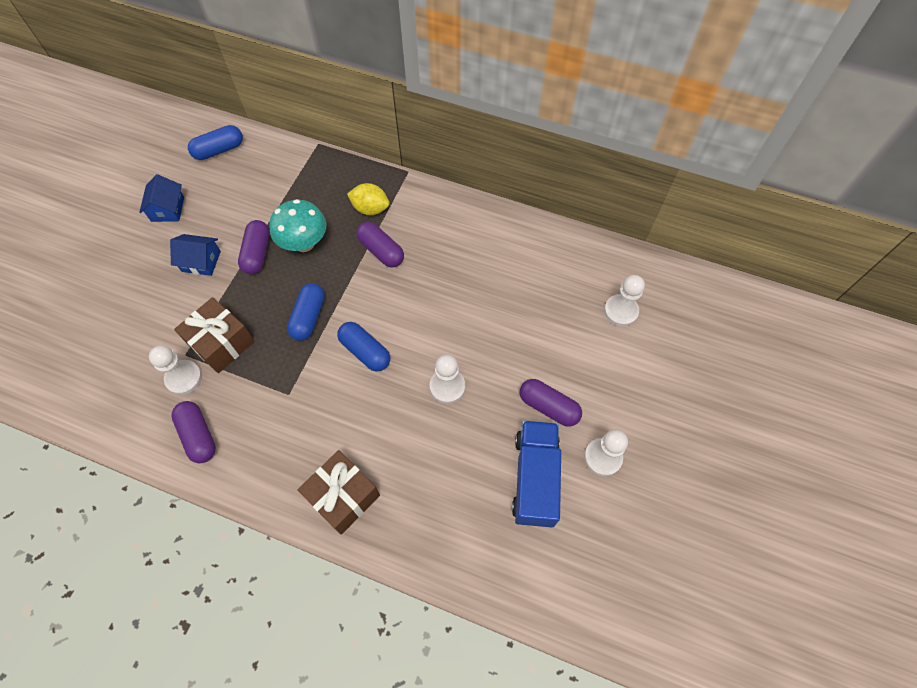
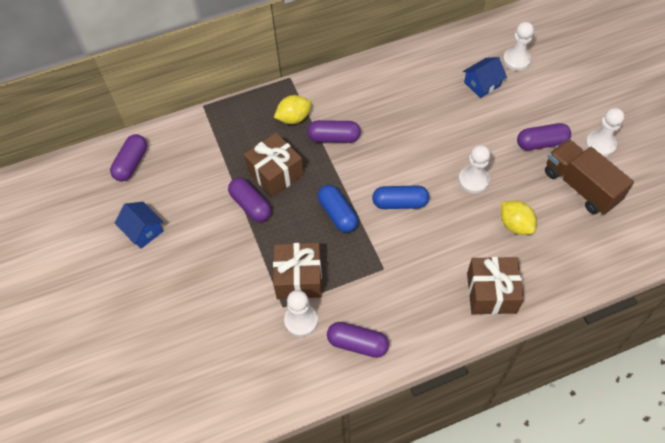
camera: 40 degrees left, 5 degrees down
(201, 261) = (215, 242): blue house -> blue house (482, 84)
(219, 150) = (131, 163): blue capsule -> purple capsule
(304, 243) = (275, 173): turquoise mushroom -> brown gift
(434, 458) = (515, 225): none -> yellow lemon
(535, 478) = (580, 186): blue truck -> brown truck

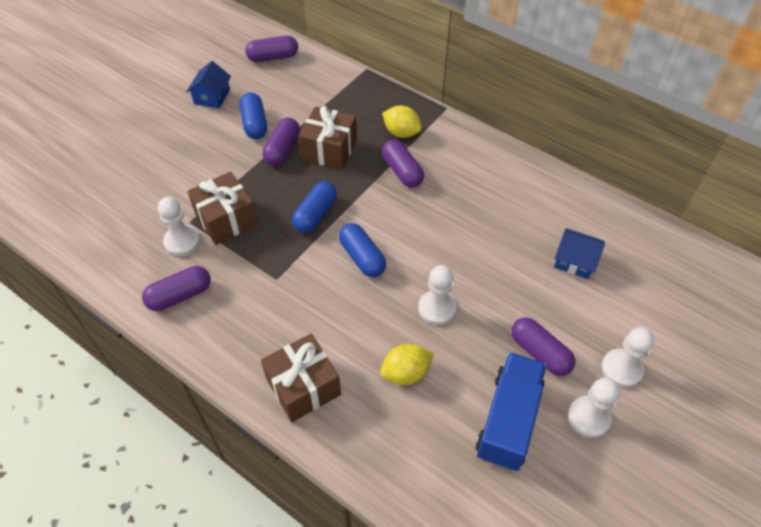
camera: 55 degrees right, 5 degrees down
(204, 212) = (254, 124): none -> blue capsule
(357, 344) = (180, 295): purple capsule -> purple capsule turned 75 degrees clockwise
(515, 225) = (406, 373): yellow lemon -> yellow lemon turned 45 degrees clockwise
(516, 60) = (639, 278): white pawn -> white pawn (621, 369)
(580, 186) = (508, 420): brown truck -> blue truck

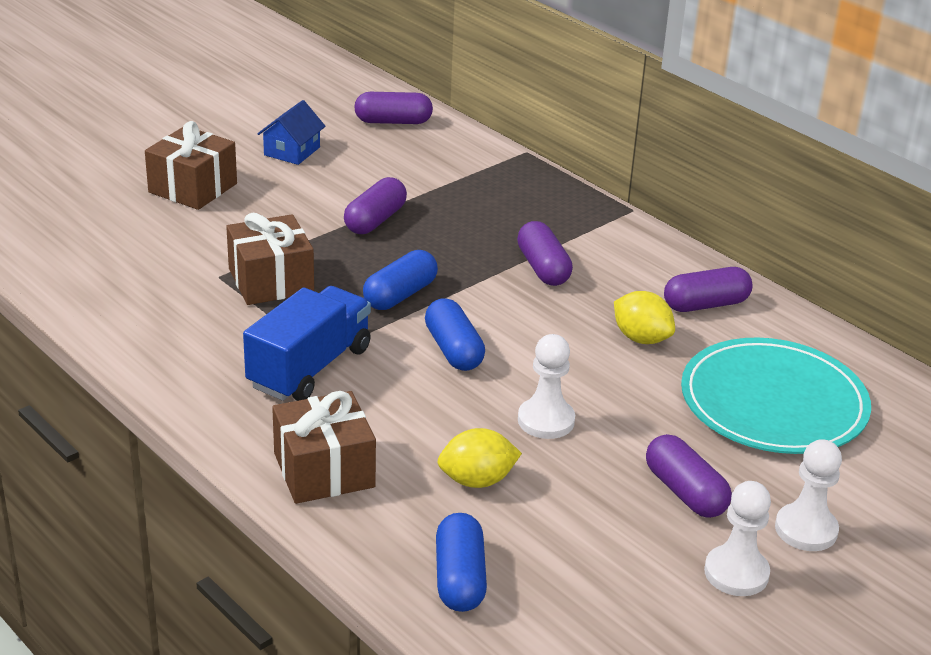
camera: 10 degrees right, 20 degrees down
(180, 295) = (181, 349): purple capsule -> purple capsule (705, 305)
(182, 241) = (201, 295): white pawn -> none
(254, 124) = (343, 188): blue capsule -> blue capsule (459, 578)
(329, 149) = (443, 230): brown gift -> brown gift (193, 188)
(401, 133) = (556, 227): yellow lemon -> yellow lemon (641, 338)
(508, 420) = (613, 555): blue truck -> blue truck (309, 368)
(575, 261) = (773, 402): blue house -> turquoise plate

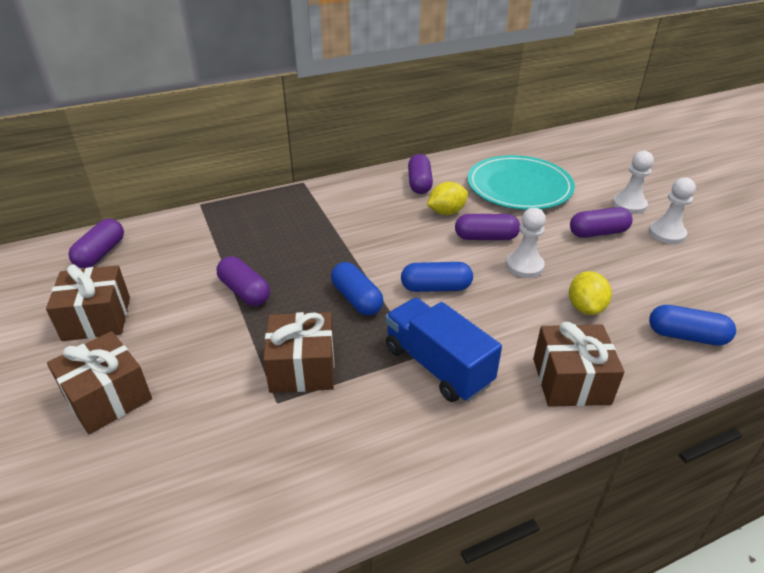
camera: 70 degrees left, 5 degrees up
(292, 151) = (97, 318): blue house -> brown gift
(543, 268) = (353, 229): purple capsule -> purple capsule (486, 237)

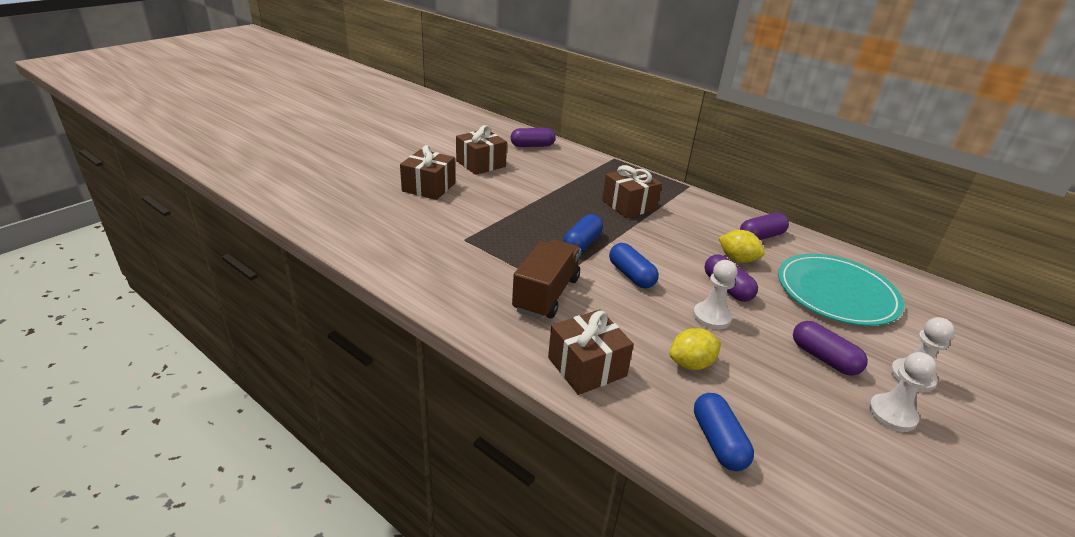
camera: 60 degrees right, 5 degrees down
(244, 291) = (546, 200): purple capsule -> none
(302, 368) = (498, 240): brown gift -> brown gift (629, 205)
(437, 366) = (546, 294): blue truck -> brown truck

